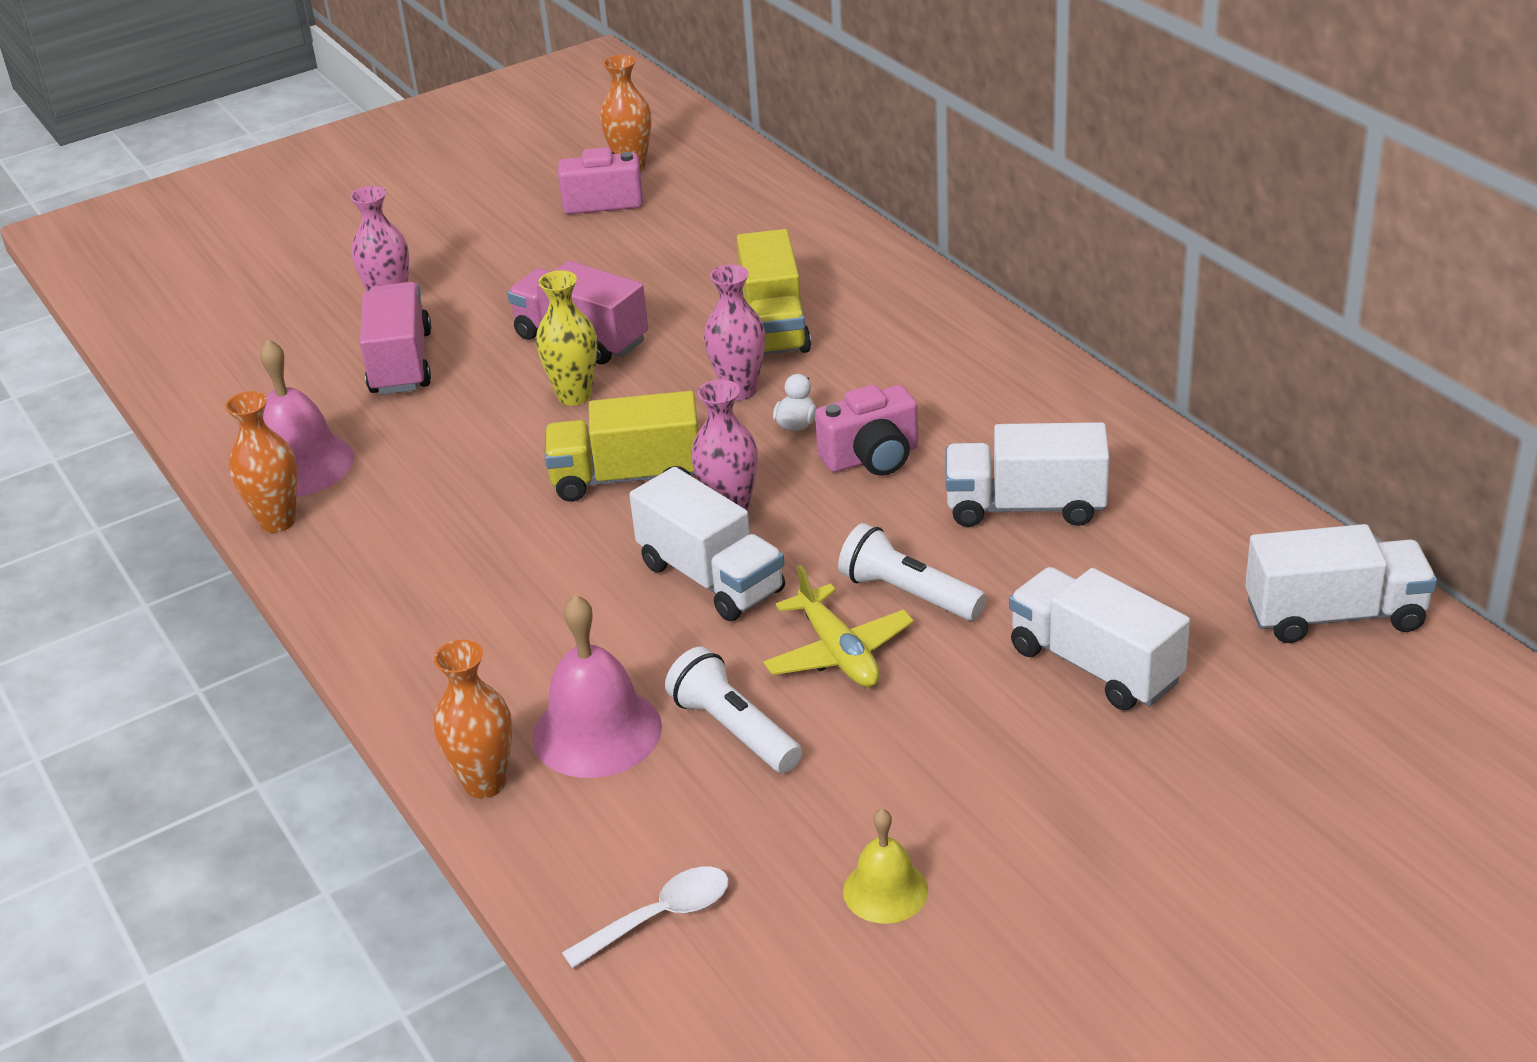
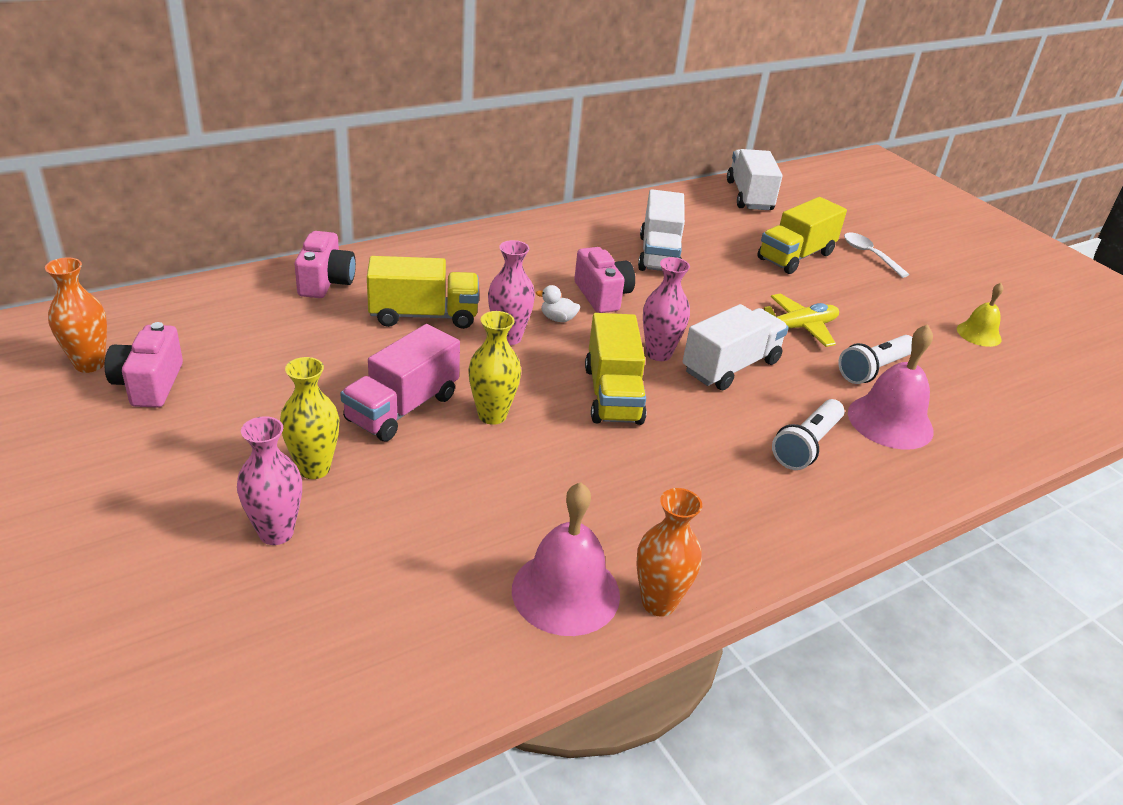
camera: 95 degrees left, 0 degrees up
(401, 363) = (400, 522): pink truck -> none
(479, 307) = (314, 468): none -> yellow vase
(485, 783) = (952, 471): orange vase -> none
(660, 917) = (1031, 406): white spoon -> white spoon (869, 255)
(830, 253) = (326, 282): none -> pink camera
(908, 594) = (742, 300): white flashlight -> white flashlight (806, 445)
(1095, 665) = (795, 256): white truck -> yellow truck

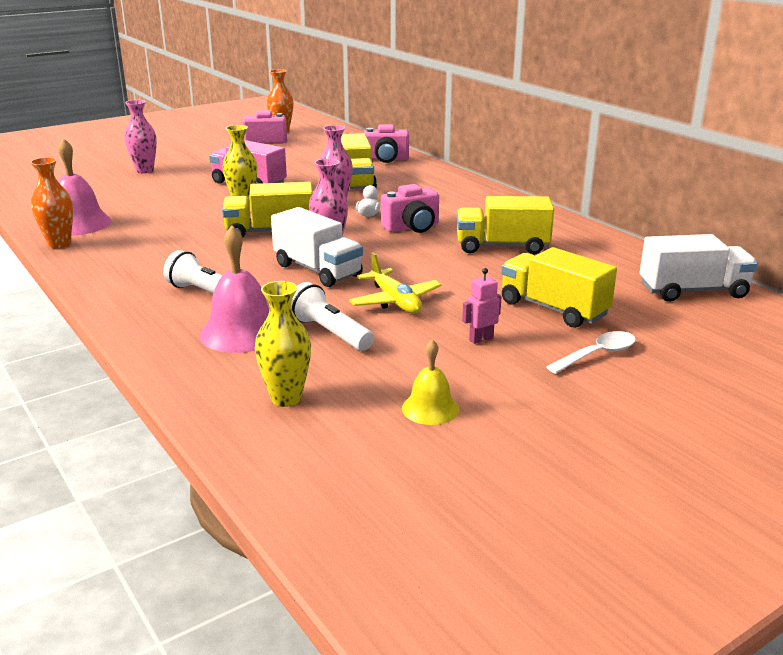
camera: 90 degrees right, 10 degrees down
(314, 468) = (193, 172): yellow vase -> yellow vase (286, 398)
(659, 255) = (502, 247): white truck -> yellow truck
(861, 297) = (481, 339): none -> pink robot

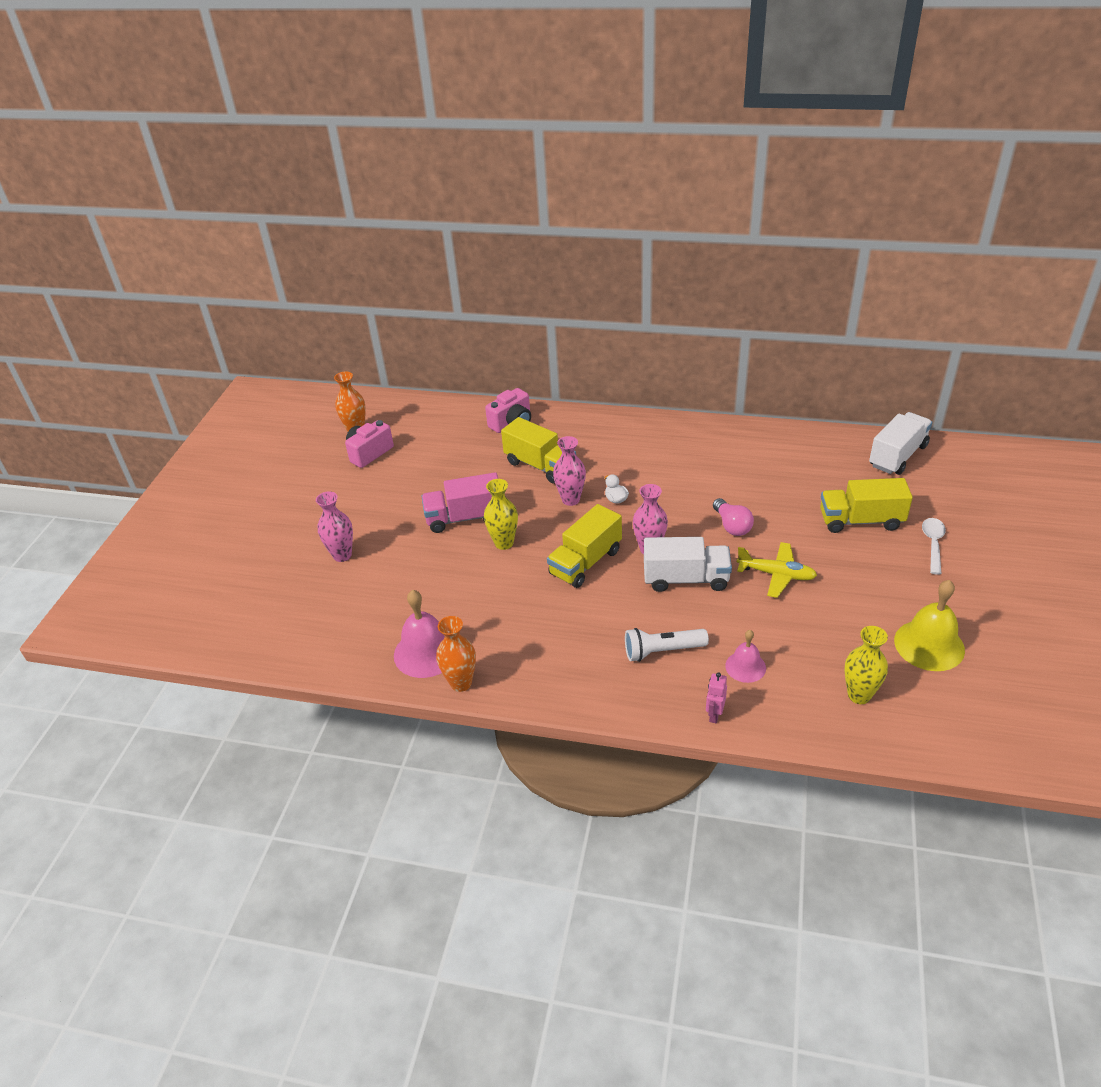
camera: 40 degrees left, 15 degrees up
(241, 332) = (745, 666): pink bell -> pink bell, size x0.59
(330, 333) = (790, 628): white flashlight -> none
(412, 227) = (666, 495): pink camera -> none
(425, 262) = (732, 526): none -> pink light bulb
(430, 408) = (929, 645): yellow bell -> yellow bell, size x1.68
(481, 339) = (868, 573): pink robot -> pink robot (714, 715)
(502, 247) = (748, 479): yellow truck -> none

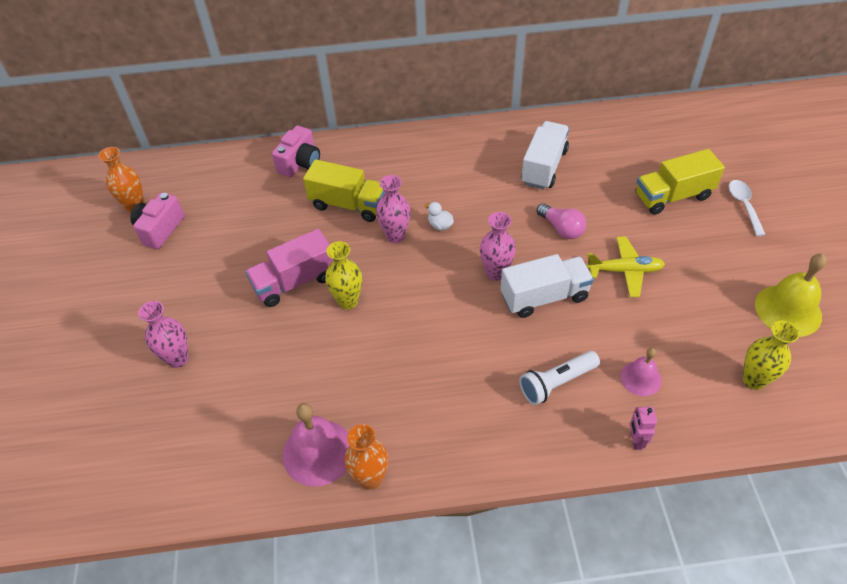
camera: 20 degrees left, 10 degrees up
(585, 562) = (440, 302): yellow truck -> none
(897, 456) = (674, 123): white truck -> white truck (543, 167)

